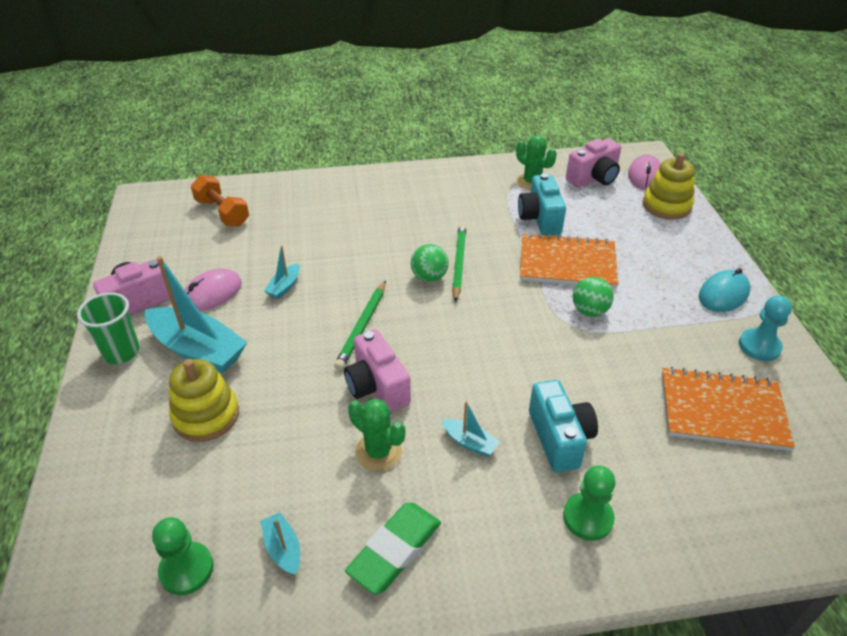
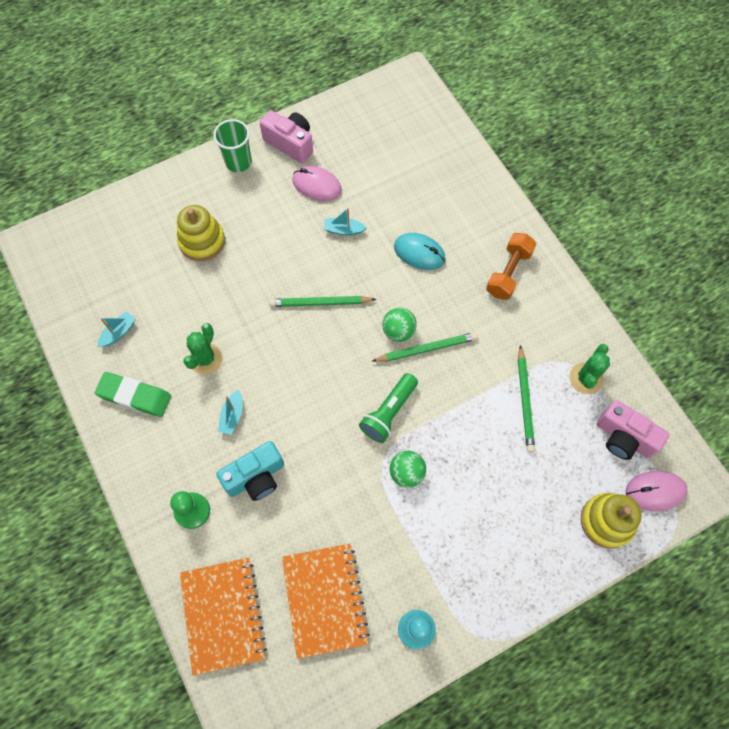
camera: 70 degrees right, 25 degrees up
(186, 569) = (92, 288): green pawn -> none
(198, 350) = (257, 206): turquoise boat -> none
(222, 212) = (415, 143): orange dumbbell -> orange dumbbell (508, 273)
(377, 387) = (263, 336): pink camera -> none
(518, 307) = (389, 412): none -> green flashlight
(540, 219) = (525, 401): turquoise camera -> green pencil
(567, 263) = (465, 440): orange notebook -> orange notebook (223, 615)
(723, 294) = (479, 592): turquoise mouse -> turquoise mouse (419, 253)

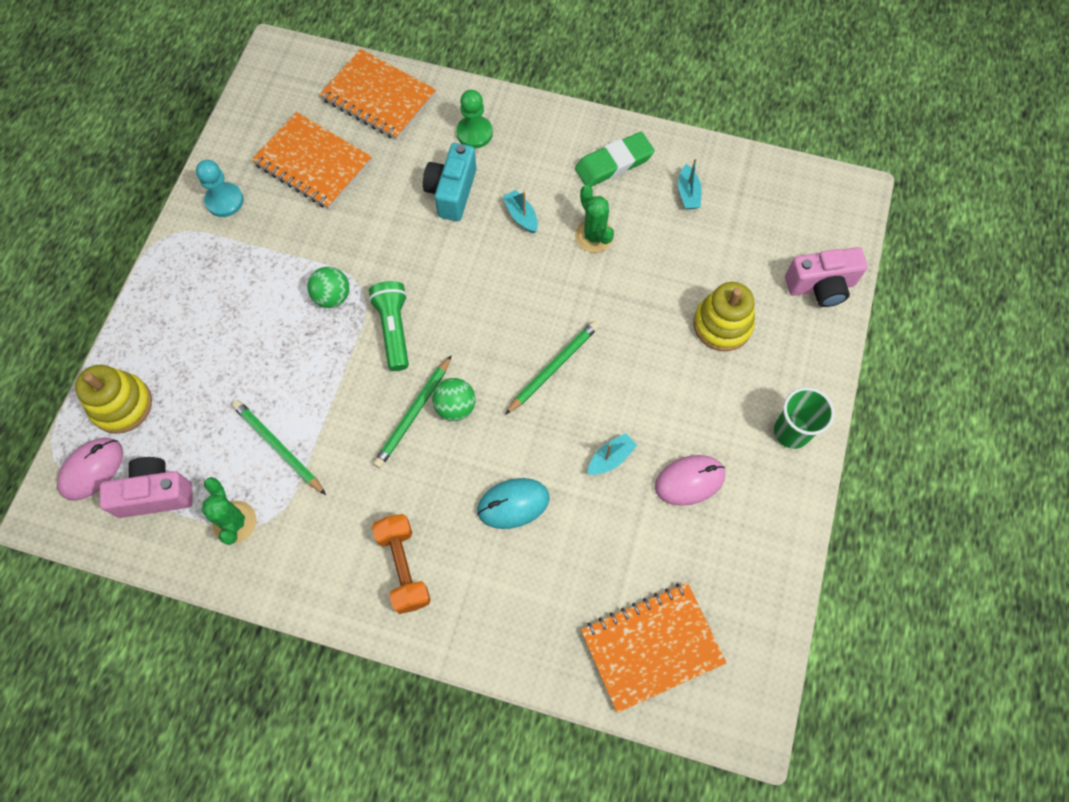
camera: 135 degrees right, 0 degrees up
(290, 143) = (769, 502): pink camera -> pink camera (821, 286)
(419, 137) = (651, 646): none -> orange notebook

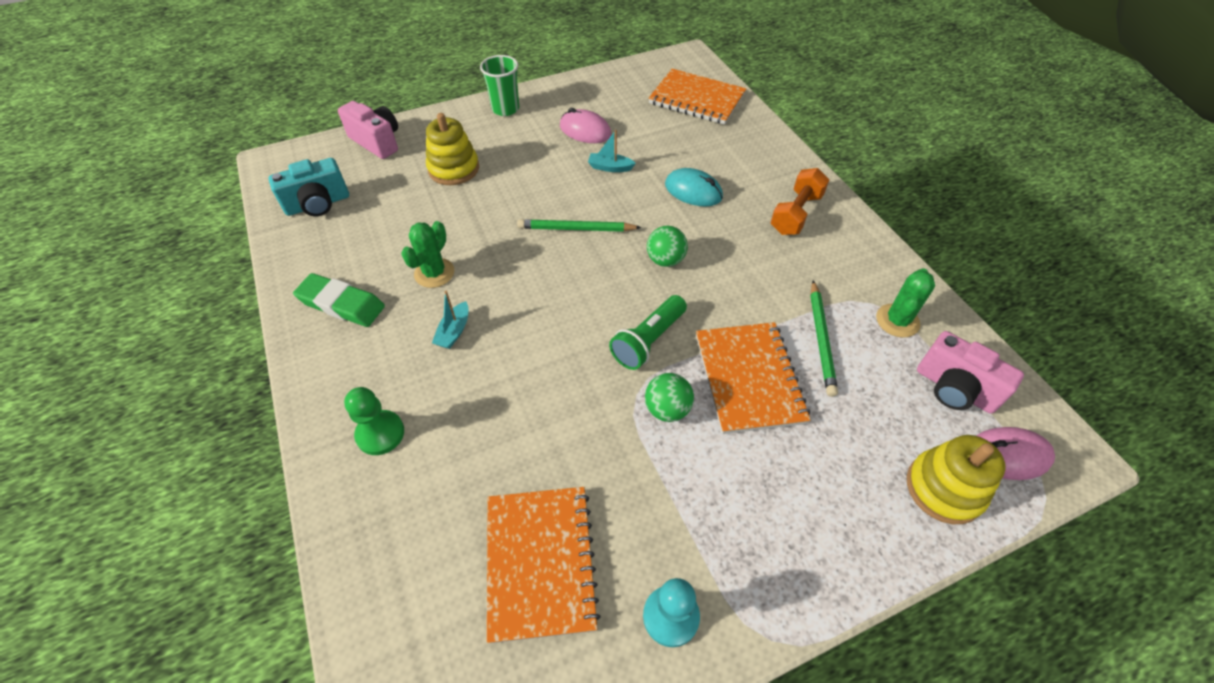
camera: 130 degrees left, 15 degrees down
(379, 97) = (392, 571): orange notebook -> orange notebook (749, 378)
(413, 414) = (698, 279): green pencil -> none
(452, 192) = (470, 400): turquoise camera -> turquoise camera (318, 204)
(688, 193) = (341, 242): turquoise boat -> none

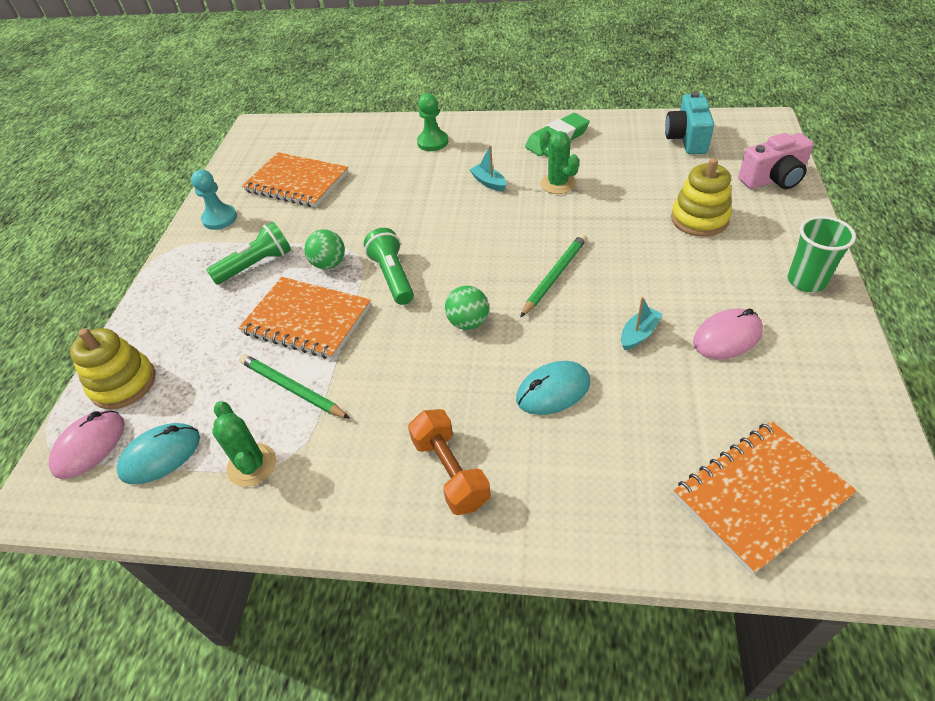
camera: 125 degrees right, 5 degrees down
(717, 487) = (256, 265): none -> green flashlight
(954, 389) = (161, 456): pink camera -> turquoise mouse

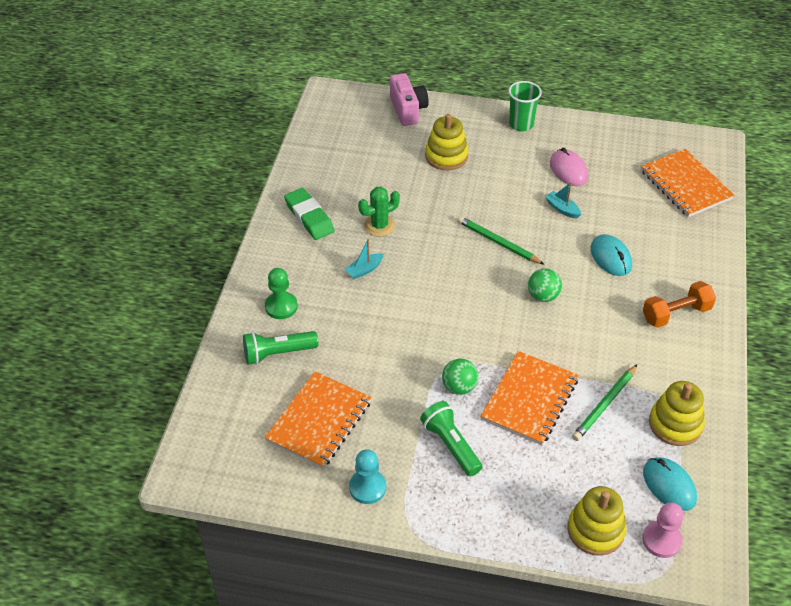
camera: 90 degrees left, 0 degrees up
(90, 446) = (661, 540): pink mouse -> pink pawn
(252, 465) = (675, 424): green cactus -> yellow stacking toy
(393, 276) = (483, 341): green flashlight -> green flashlight (278, 353)
(687, 139) = (338, 140): turquoise camera -> none

